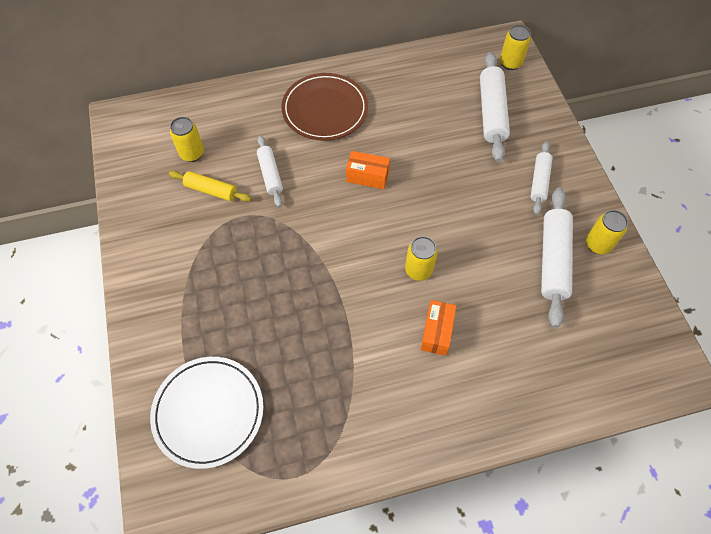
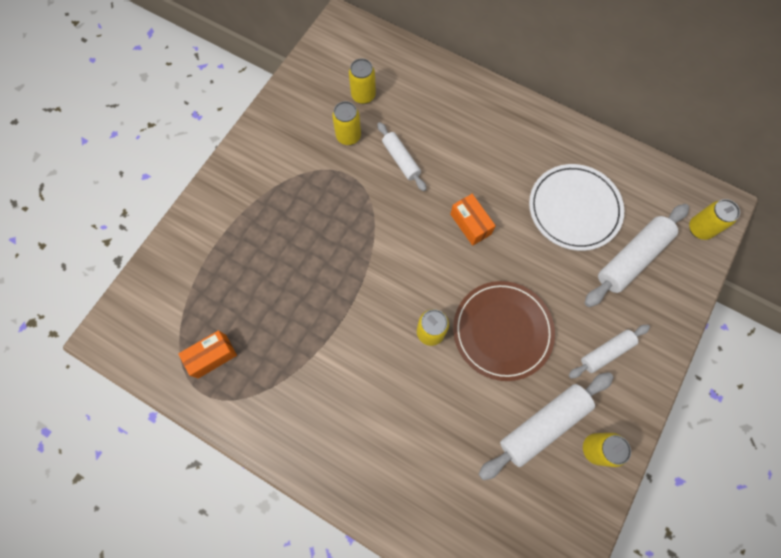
camera: 45 degrees right, 10 degrees up
(208, 412) = (194, 296): white plate -> white plate (574, 209)
(211, 190) = (348, 136): yellow rolling pin -> yellow can
(270, 175) = (401, 160): white rolling pin -> white rolling pin turned 60 degrees counterclockwise
(325, 109) = (495, 140): brown plate -> brown plate (502, 331)
(436, 332) = (393, 391): orange box -> orange box (212, 356)

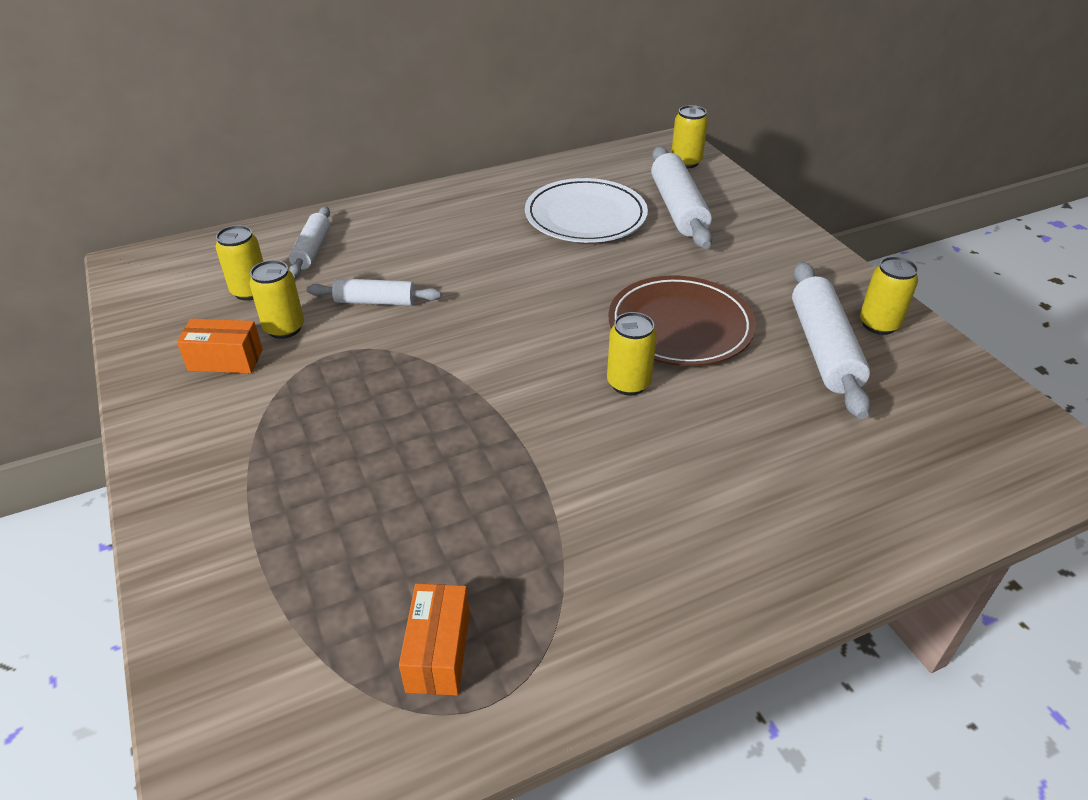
camera: 55 degrees left, 30 degrees down
(470, 224) = (522, 288): orange box -> orange box (225, 360)
(606, 352) = (769, 268): white rolling pin -> white rolling pin (312, 250)

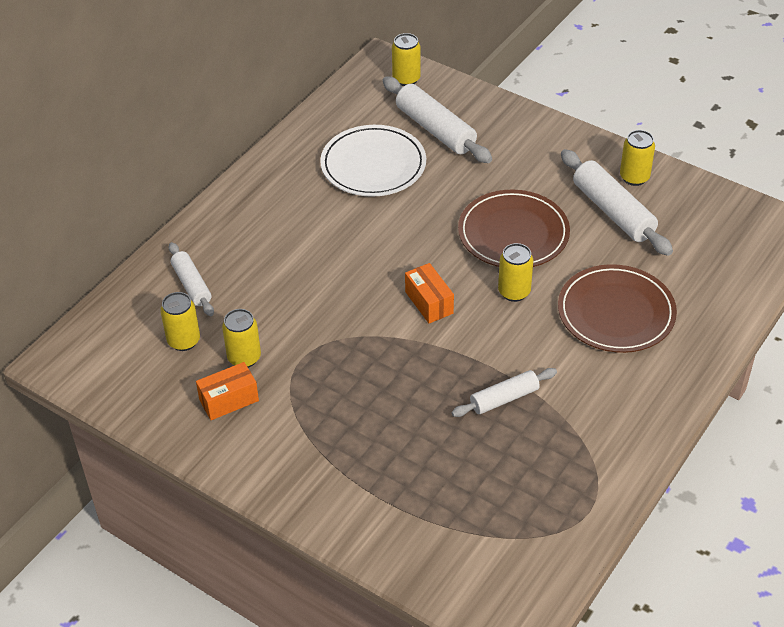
camera: 30 degrees left, 5 degrees up
(375, 302) = (288, 307): white rolling pin -> white rolling pin (504, 398)
(438, 652) = (543, 500): orange box -> orange box (429, 302)
(740, 459) = (616, 313): none -> brown plate

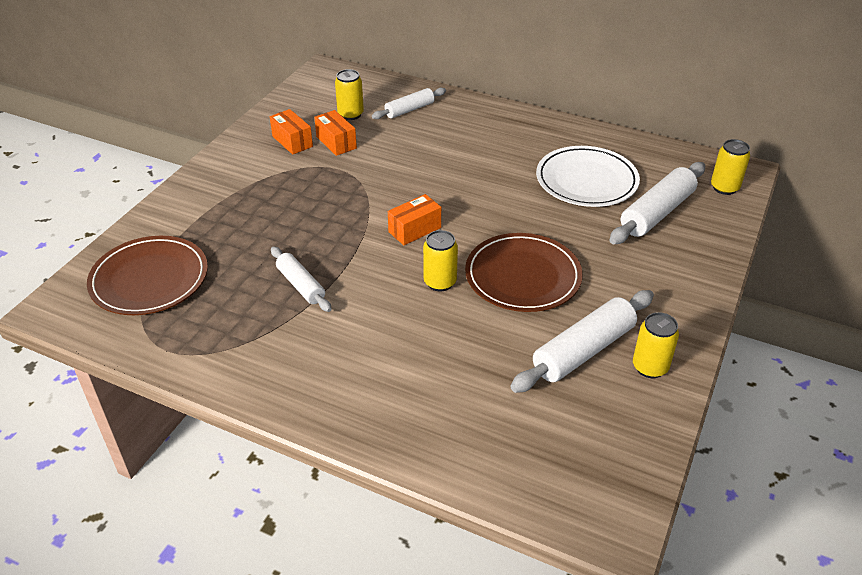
camera: 80 degrees right, 5 degrees down
(244, 358) = (336, 142): yellow can -> orange box
(616, 313) = (425, 359): brown plate -> brown plate (149, 279)

